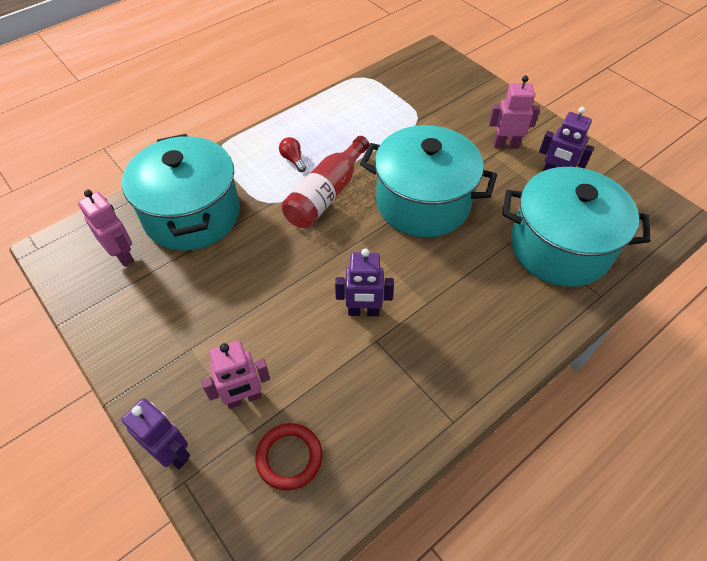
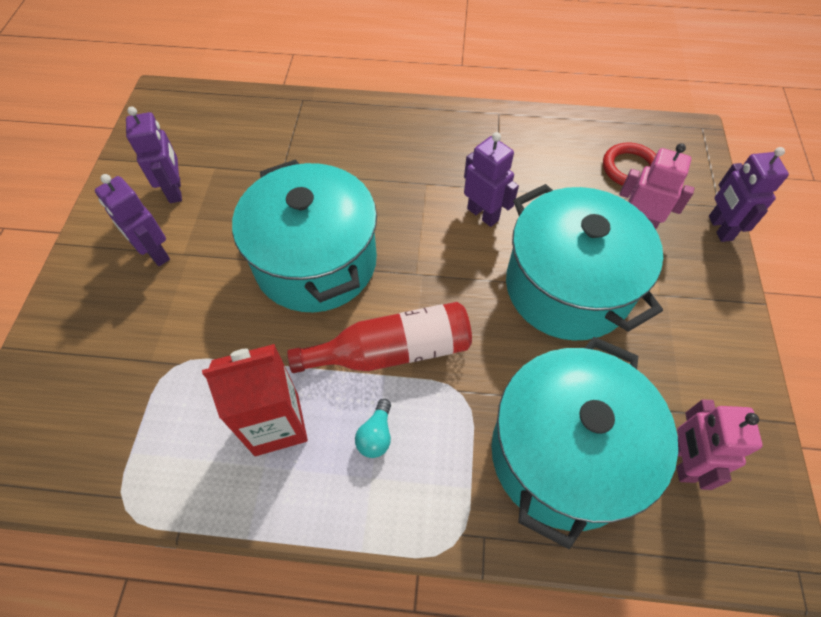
camera: 135 degrees left, 5 degrees up
(293, 159) = (376, 435): red light bulb -> turquoise light bulb
(343, 133) = (276, 424): none -> red carton
(506, 145) = (155, 253): pink robot -> purple robot
(560, 247) = (273, 142): turquoise pot -> turquoise pot (567, 287)

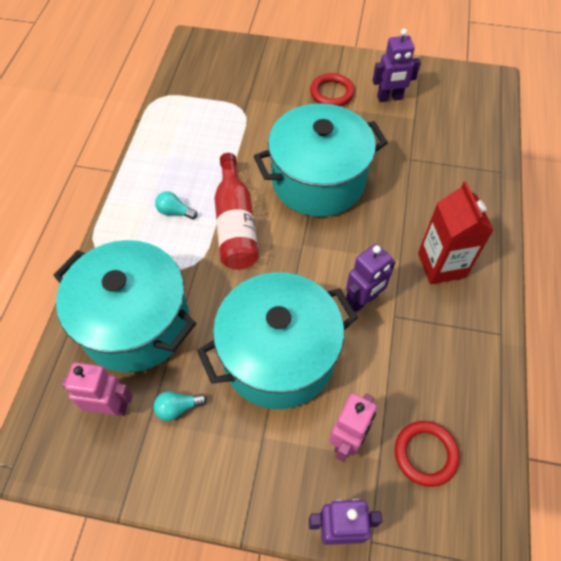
camera: 95 degrees right, 0 degrees up
(155, 253) = (332, 93): purple robot -> red ring
(276, 424) = (193, 160): red carton -> red carton (441, 265)
(657, 382) = (178, 408): none -> turquoise light bulb

